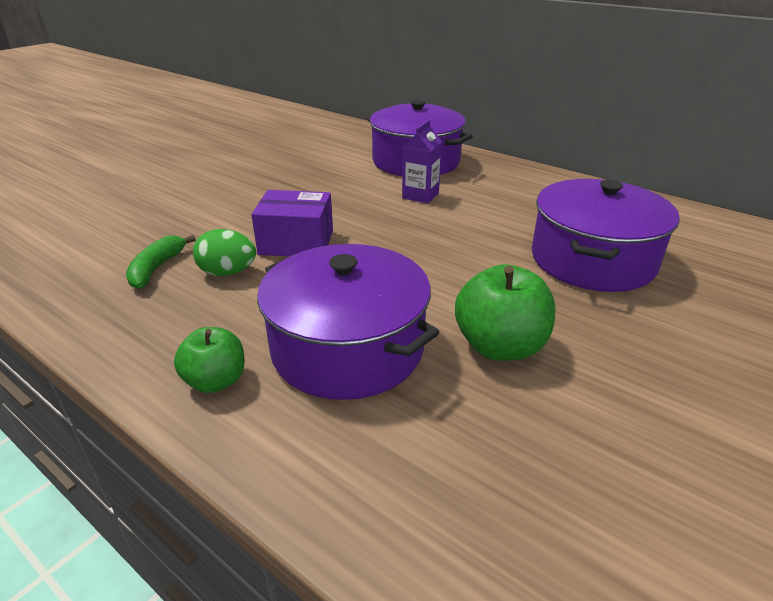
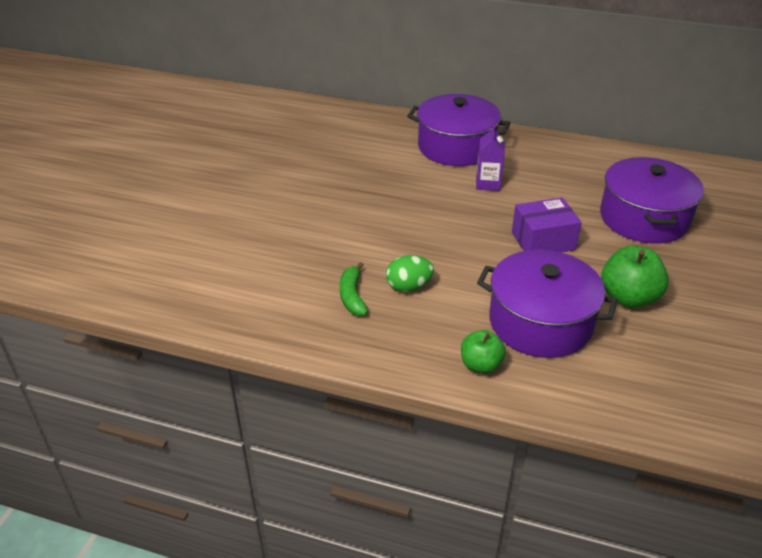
camera: 20 degrees left, 5 degrees up
(296, 242) = (433, 249): purple box -> purple box (543, 241)

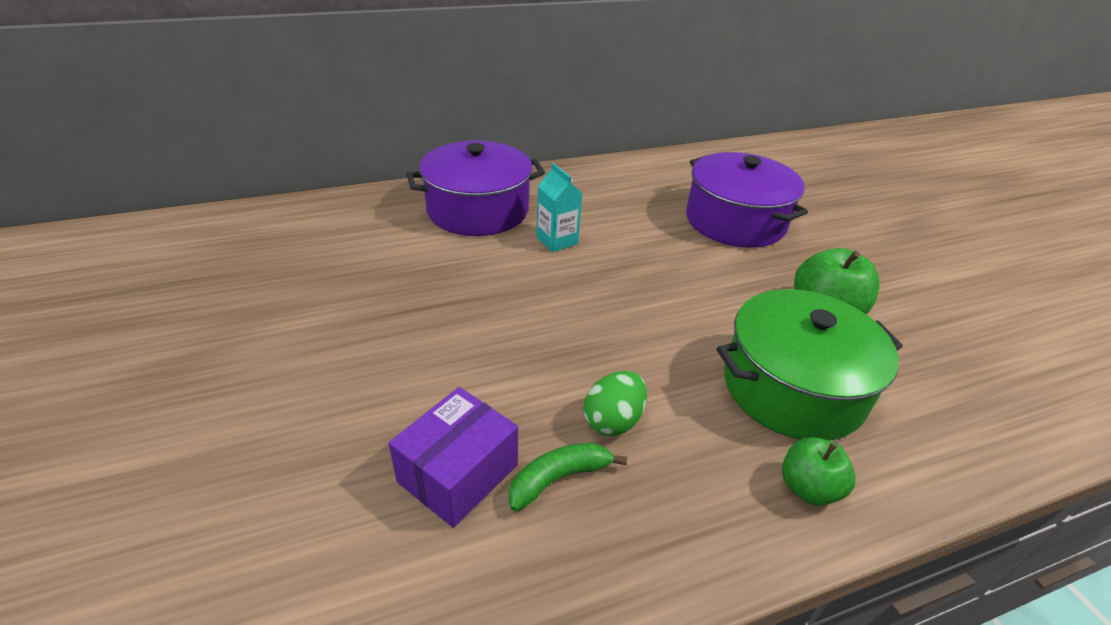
camera: 40 degrees left, 0 degrees up
(352, 296) = (558, 479): green banana -> green banana turned 105 degrees clockwise
(488, 184) = (557, 240): purple carton -> turquoise carton
(540, 322) = (793, 388): purple pot -> green pot
(543, 241) = (682, 285): purple box -> purple box (458, 473)

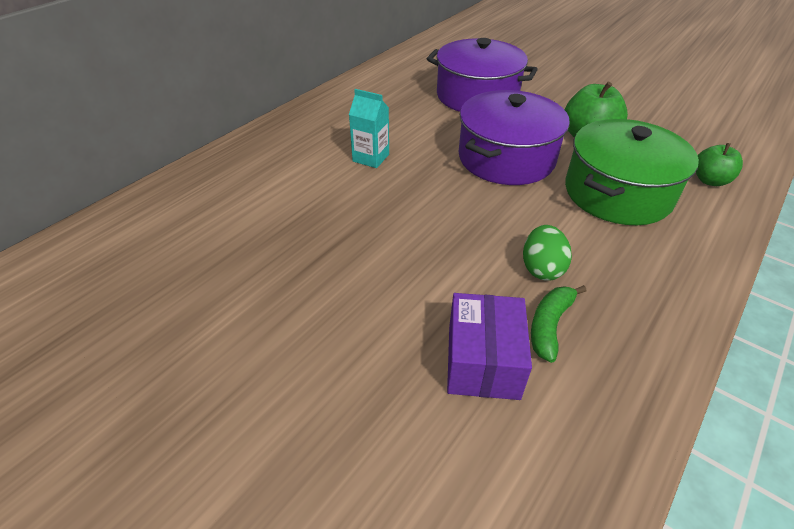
camera: 30 degrees left, 5 degrees up
(478, 210) = (282, 158): purple pot -> purple pot (506, 158)
(808, 488) = (683, 250): green apple -> green apple (709, 180)

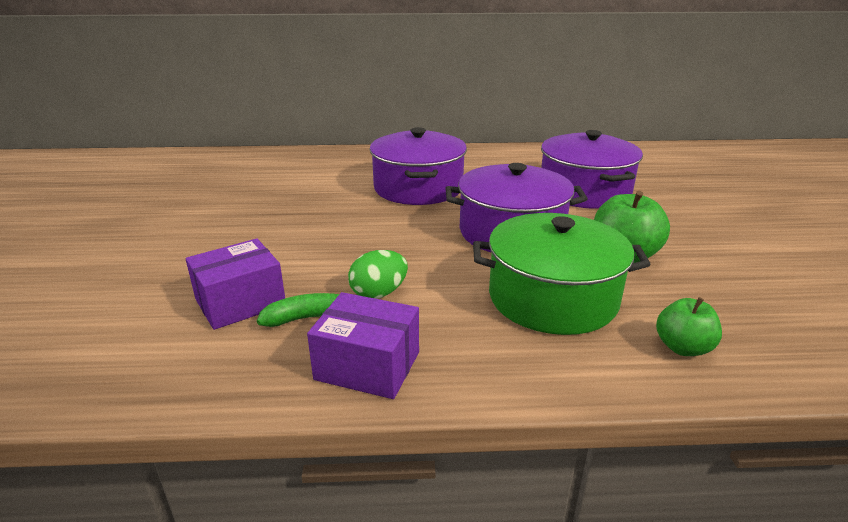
camera: 50 degrees right, 15 degrees down
(371, 158) = (418, 188): turquoise carton -> purple pot
(646, 323) = (367, 366): none -> purple box

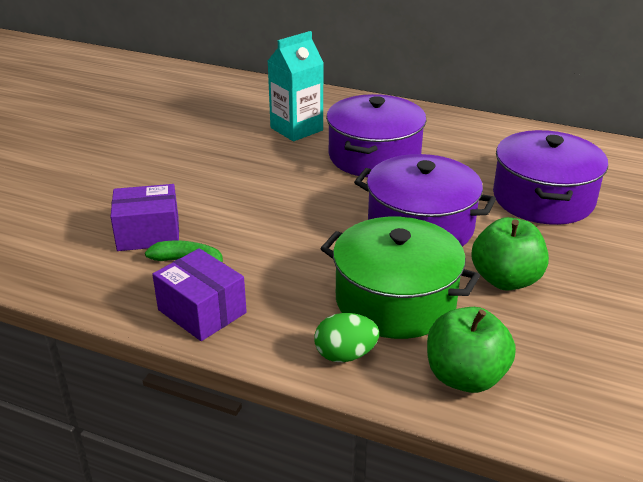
camera: 25 degrees right, 5 degrees up
(327, 180) = (296, 129): none -> turquoise carton
(379, 293) = (255, 255): green egg -> green egg (345, 355)
(683, 347) = (465, 377): green apple -> green apple, size x1.56

